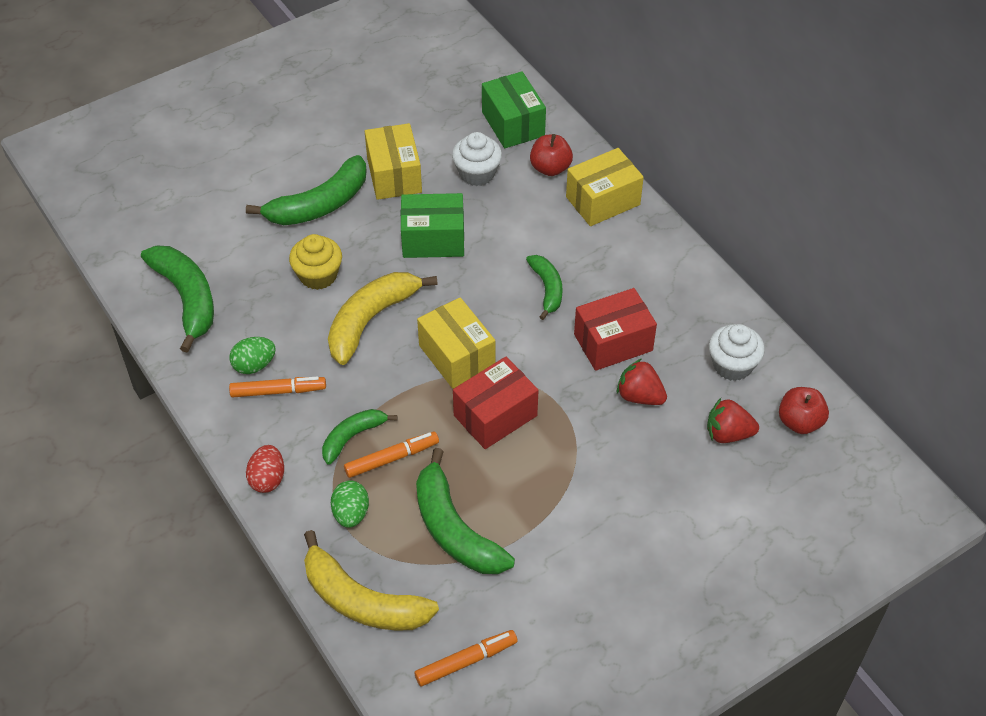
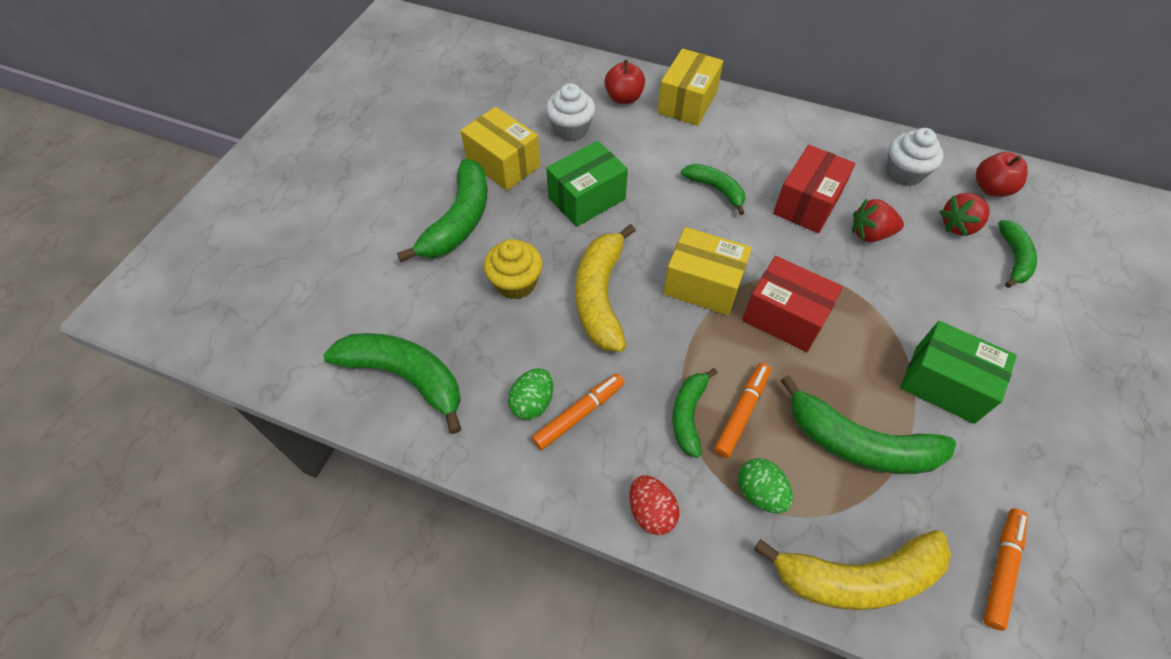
camera: 35 degrees left, 5 degrees up
(495, 415) = (784, 317): red box -> red box turned 75 degrees counterclockwise
(513, 124) = (562, 79): green box -> green box (944, 384)
(745, 486) = (1013, 258): none -> green banana

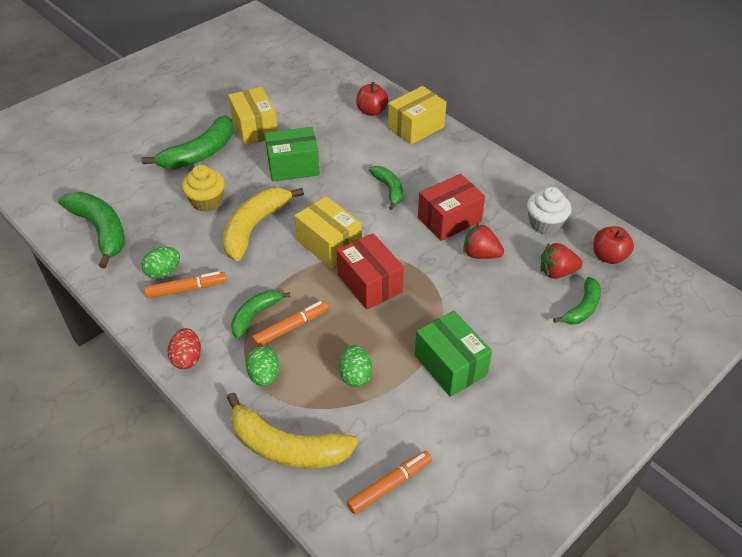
camera: 25 degrees right, 10 degrees down
(571, 129) = (317, 120): white cupcake -> none
(858, 443) = (355, 375): green banana -> green egg

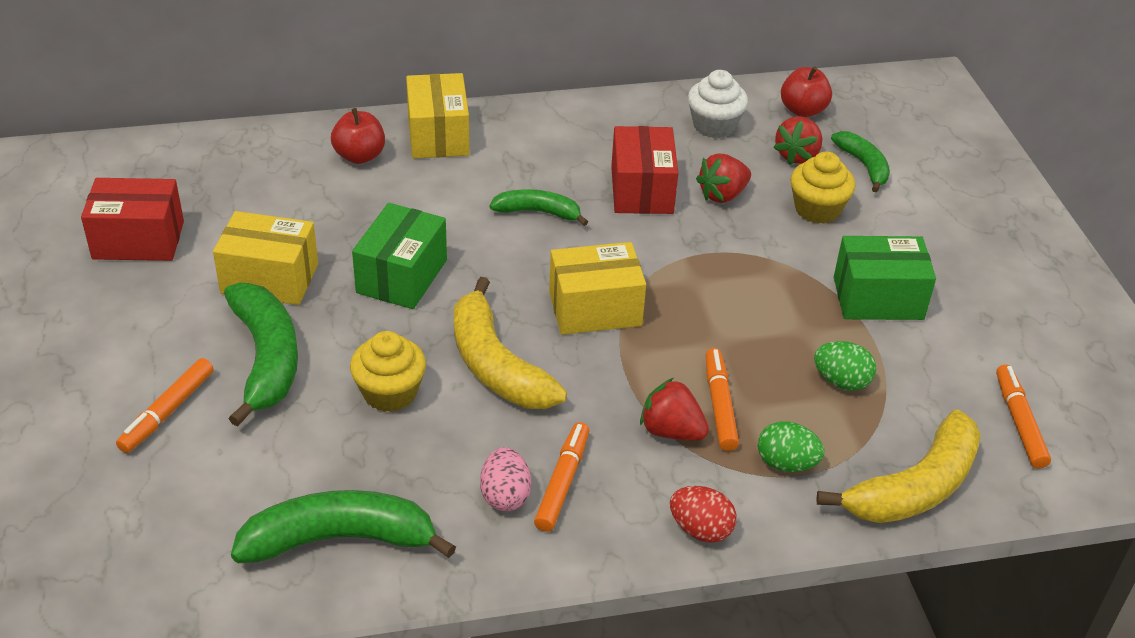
camera: 60 degrees left, 5 degrees down
(146, 143) = (168, 411): none -> orange marker
(163, 272) = (505, 495): green egg -> pink egg
(255, 315) = (671, 431): green banana -> red strawberry
(369, 283) = (697, 304): red box -> red box (138, 240)
(511, 302) = (817, 209): none -> yellow cupcake

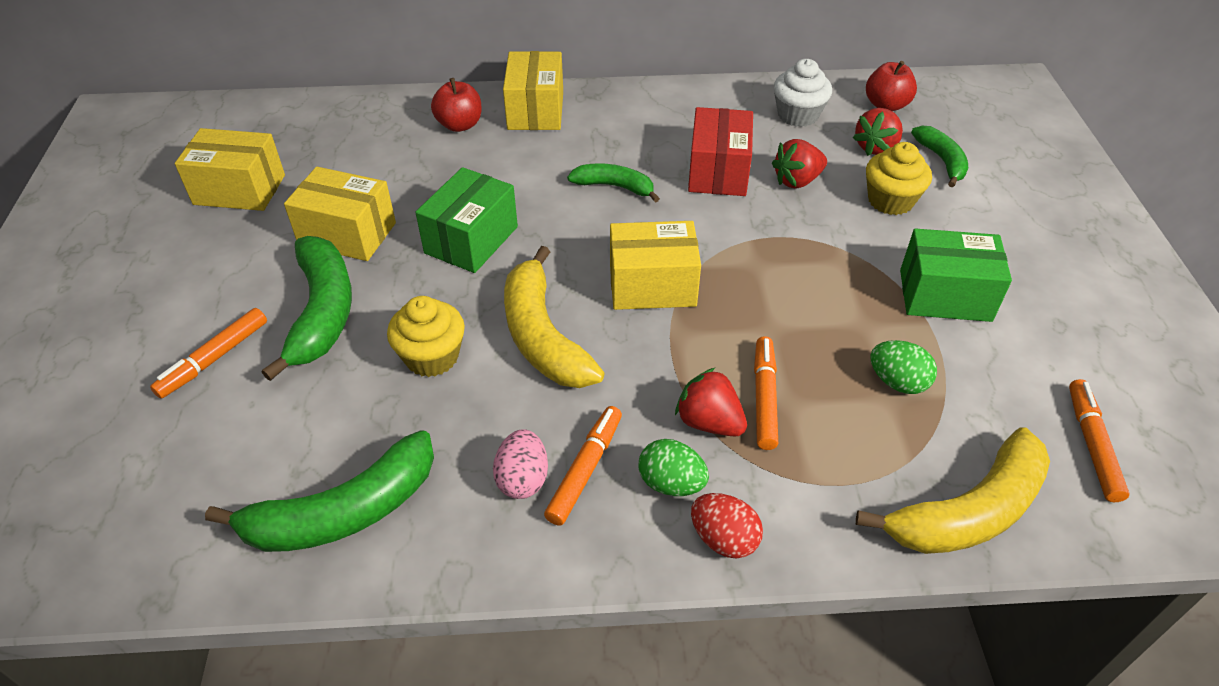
camera: 10 degrees right, 5 degrees up
(138, 240) = (239, 190): red box -> yellow box
(340, 539) = (343, 512): green banana -> green banana turned 150 degrees clockwise
(786, 463) = (827, 470): green egg -> green egg (671, 483)

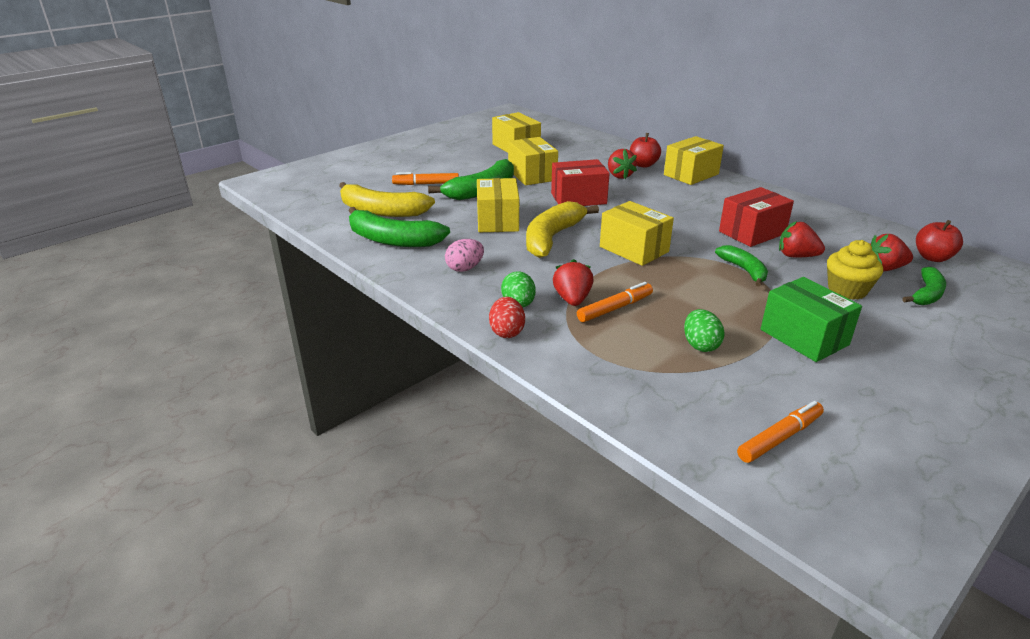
camera: 50 degrees right, 15 degrees down
(432, 357) = (497, 221): yellow cupcake -> yellow box
(460, 163) = (619, 176): none -> red strawberry
(471, 240) = (578, 198): green box -> red box
(584, 470) = (492, 280): orange marker -> none
(615, 187) = (681, 213): green banana -> green banana (744, 270)
(797, 115) = (852, 235): white cupcake -> none
(968, 512) = (643, 404): yellow banana -> yellow banana (381, 211)

